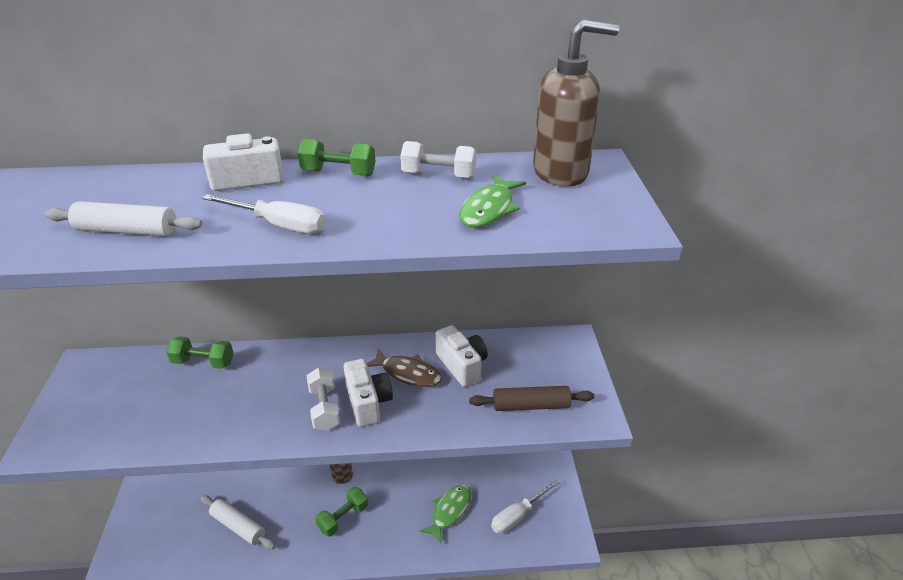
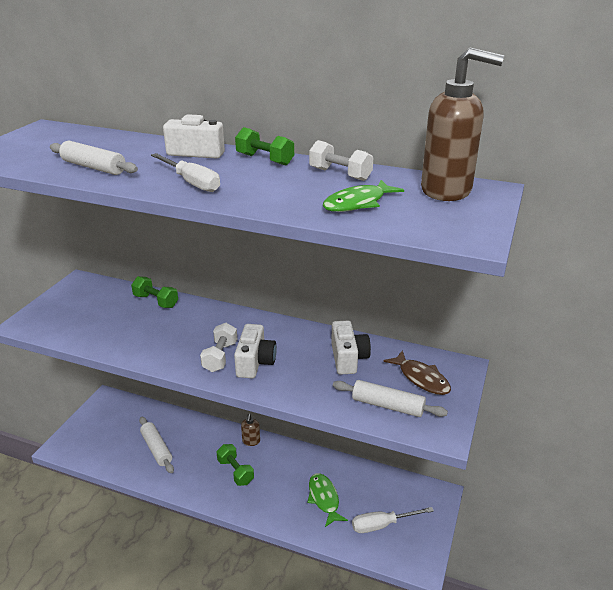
camera: 25 degrees right, 5 degrees down
(343, 518) = (235, 471): green dumbbell -> green dumbbell turned 75 degrees clockwise
(408, 373) = (299, 351): brown fish -> brown fish (421, 378)
(449, 511) = (324, 499): green fish -> green fish turned 75 degrees counterclockwise
(530, 405) = (387, 405): brown rolling pin -> white rolling pin

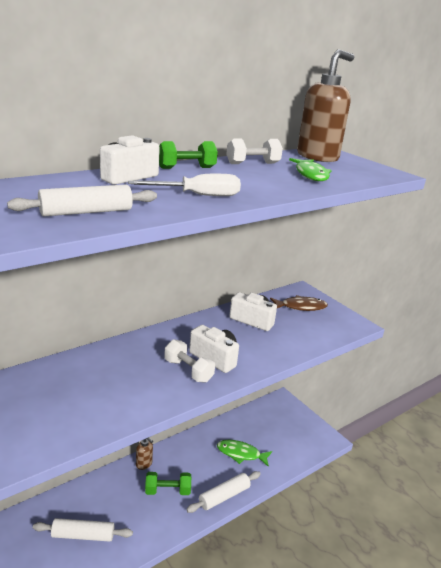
camera: 60 degrees left, 5 degrees down
(156, 301) = (52, 371): green dumbbell -> none
(382, 525) = (286, 438): white screwdriver -> none
(387, 405) = (316, 329): white rolling pin -> white rolling pin (224, 496)

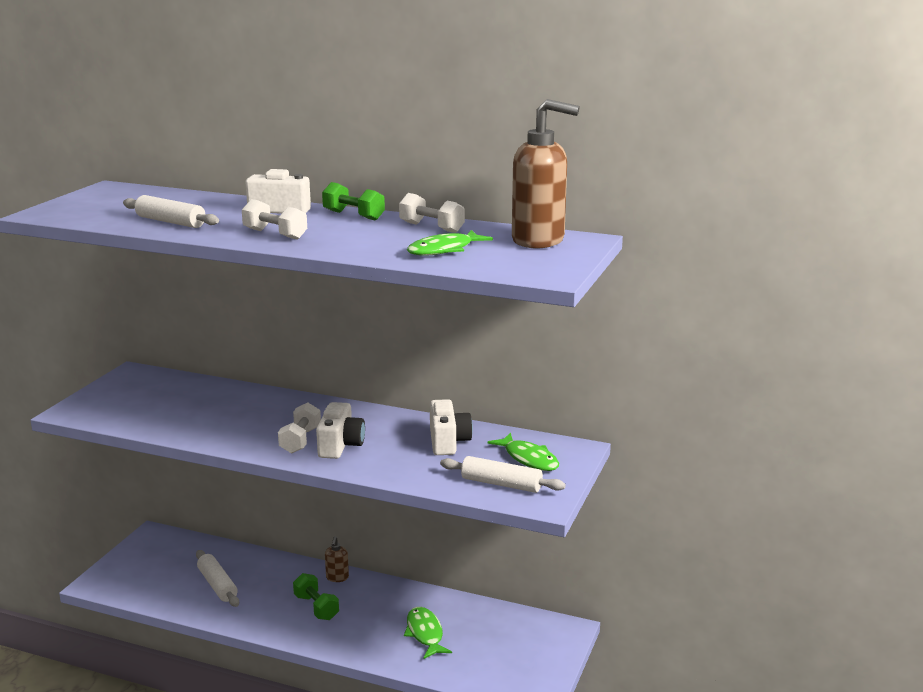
camera: 60 degrees right, 5 degrees down
(198, 195) = (275, 234): white screwdriver -> white dumbbell
(224, 496) = (346, 646): white rolling pin -> white rolling pin (501, 484)
(300, 307) = (529, 459): brown fish -> green fish

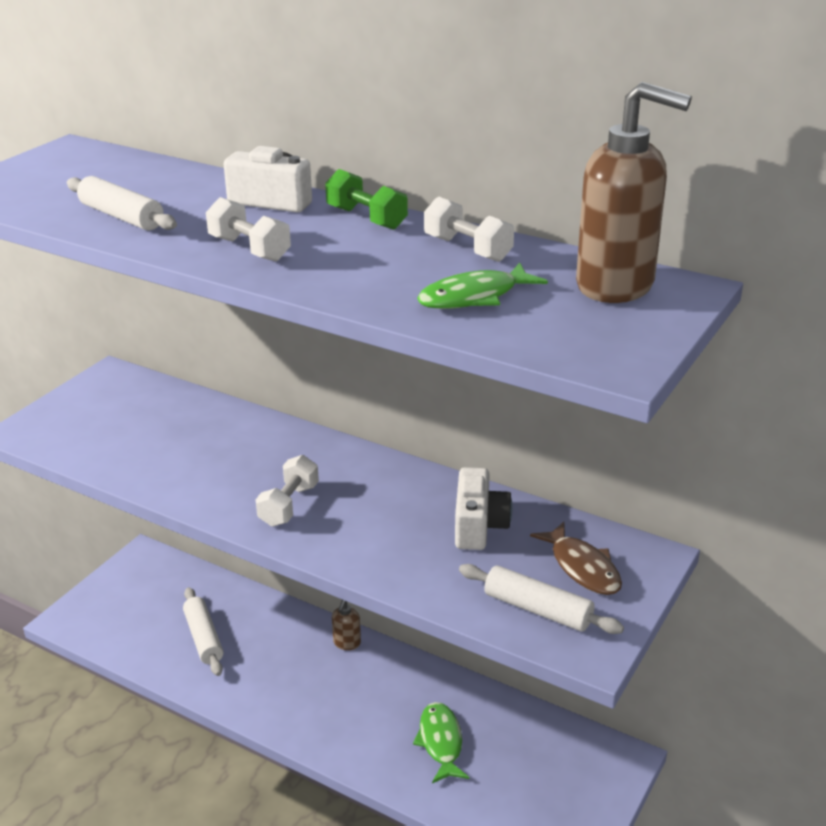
camera: 10 degrees right, 10 degrees up
(316, 607) = (314, 685): green dumbbell -> none
(340, 445) = (338, 519): white camera -> none
(529, 459) = (582, 567): green fish -> brown fish

